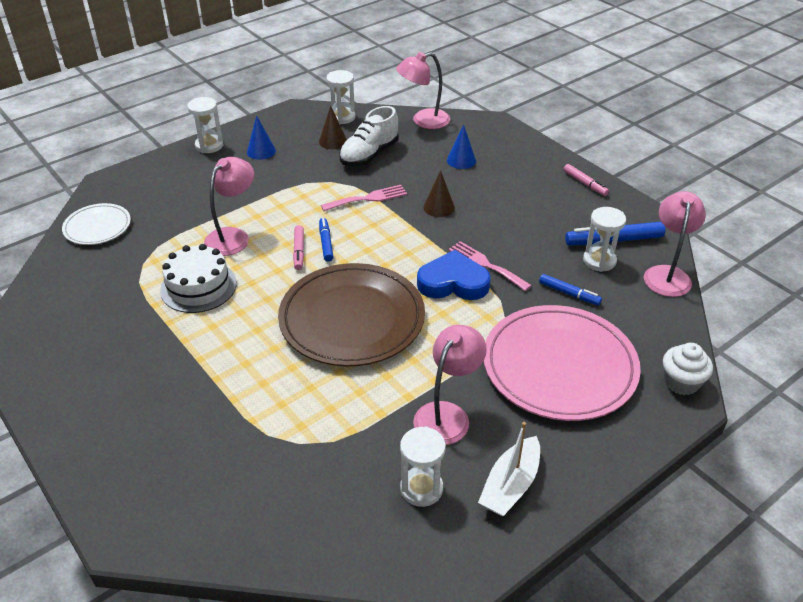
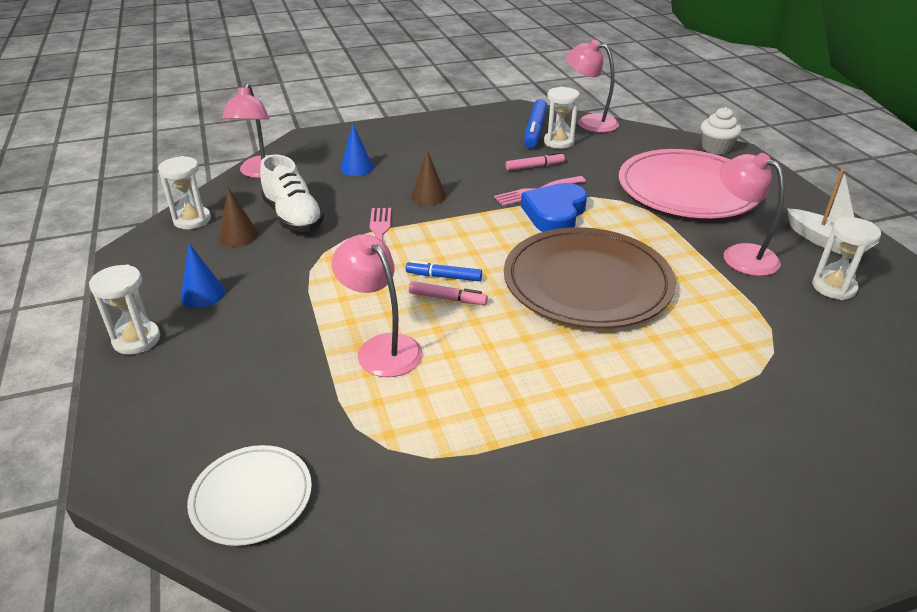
camera: 70 degrees left, 5 degrees down
(198, 287) = (474, 394): white cake -> none
(569, 293) = (596, 164): blue marker -> none
(585, 183) = (446, 122): pink marker -> pink marker (534, 166)

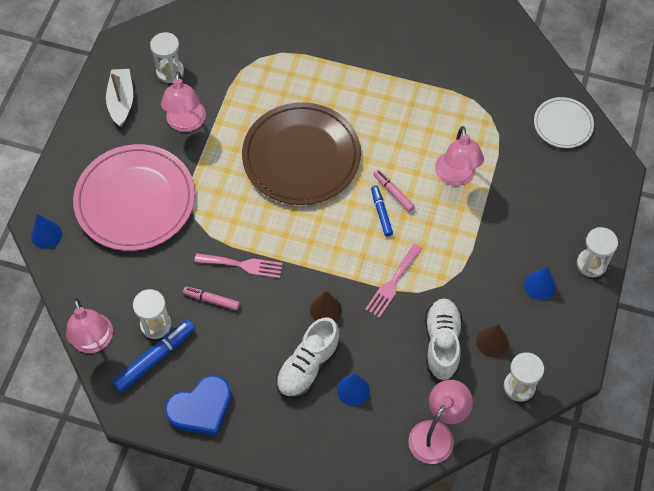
camera: 145 degrees left, 25 degrees up
(409, 165) = (308, 366): none -> white shoe
(444, 276) = (381, 213): blue marker -> blue marker turned 150 degrees counterclockwise
(555, 213) = (255, 232): blue heart -> blue heart (201, 409)
(716, 148) = (46, 234): white cupcake -> blue cone

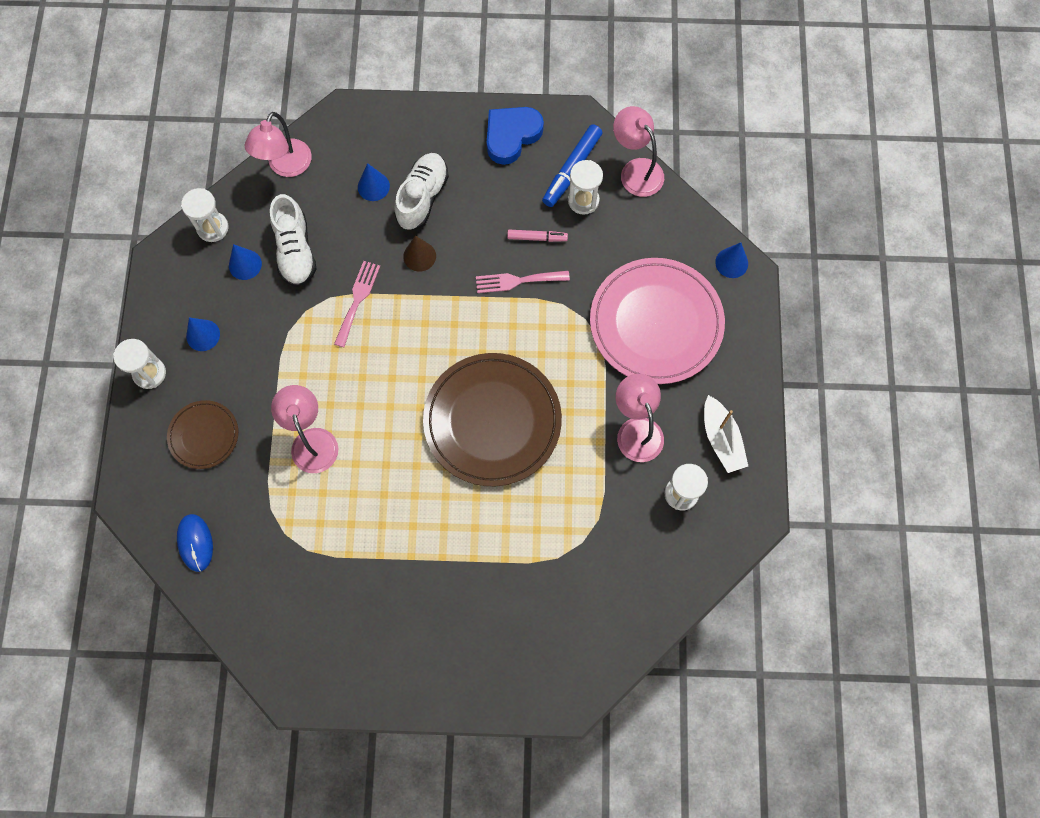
camera: 165 degrees right, 10 degrees up
(381, 213) = (386, 375): blue marker -> none
(393, 192) = (378, 403): pink marker -> none
(492, 342) = (245, 264): brown cone -> blue cone
(548, 201) = (204, 435): none -> brown plate
(563, 124) = (195, 543): white plate -> blue mouse

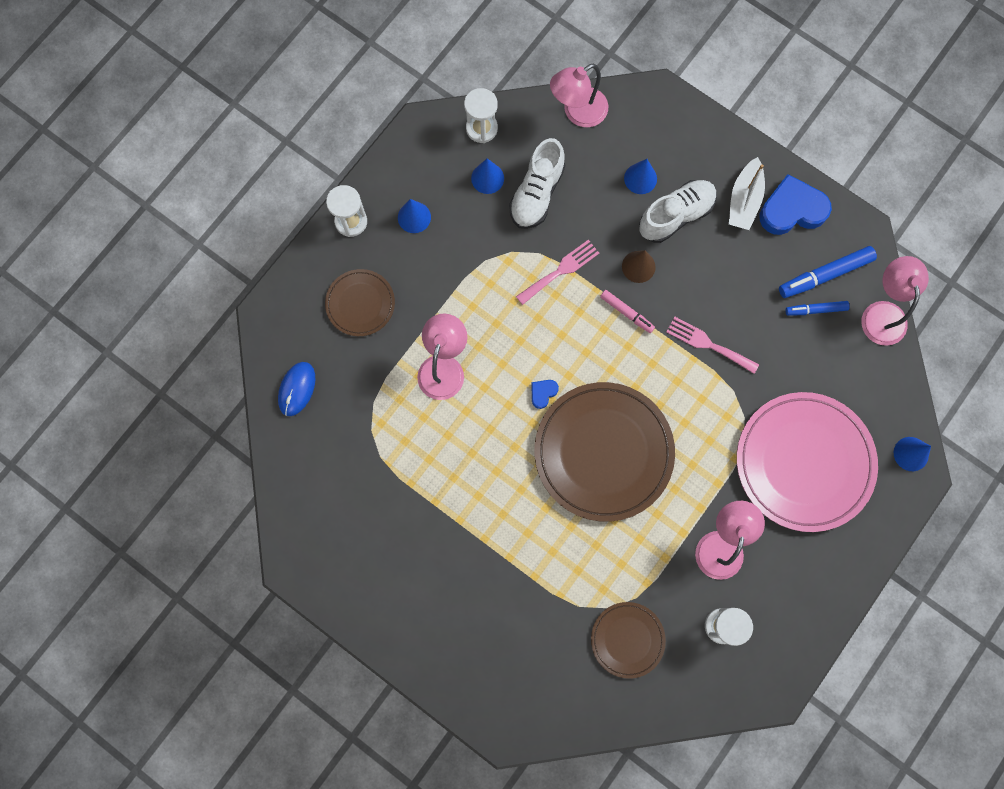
camera: 35 degrees right, 5 degrees up
(410, 407) = (543, 393): none -> blue heart
(537, 238) = (751, 317): pink marker -> pink marker (626, 313)
(583, 200) = (816, 310): white hourglass -> blue marker
(615, 557) = (627, 639): none -> brown plate
(721, 439) = (790, 603): white boat -> white boat (744, 200)

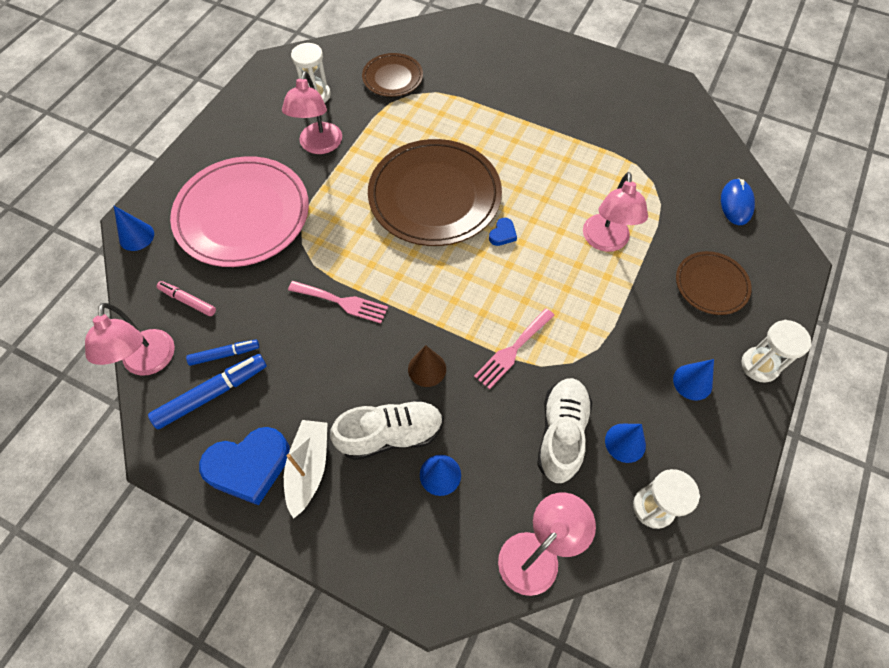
camera: 170 degrees right, 15 degrees down
(626, 313) = (432, 319): pink marker -> pink marker (188, 301)
(676, 216) = (391, 435): white shoe -> white shoe turned 150 degrees counterclockwise

